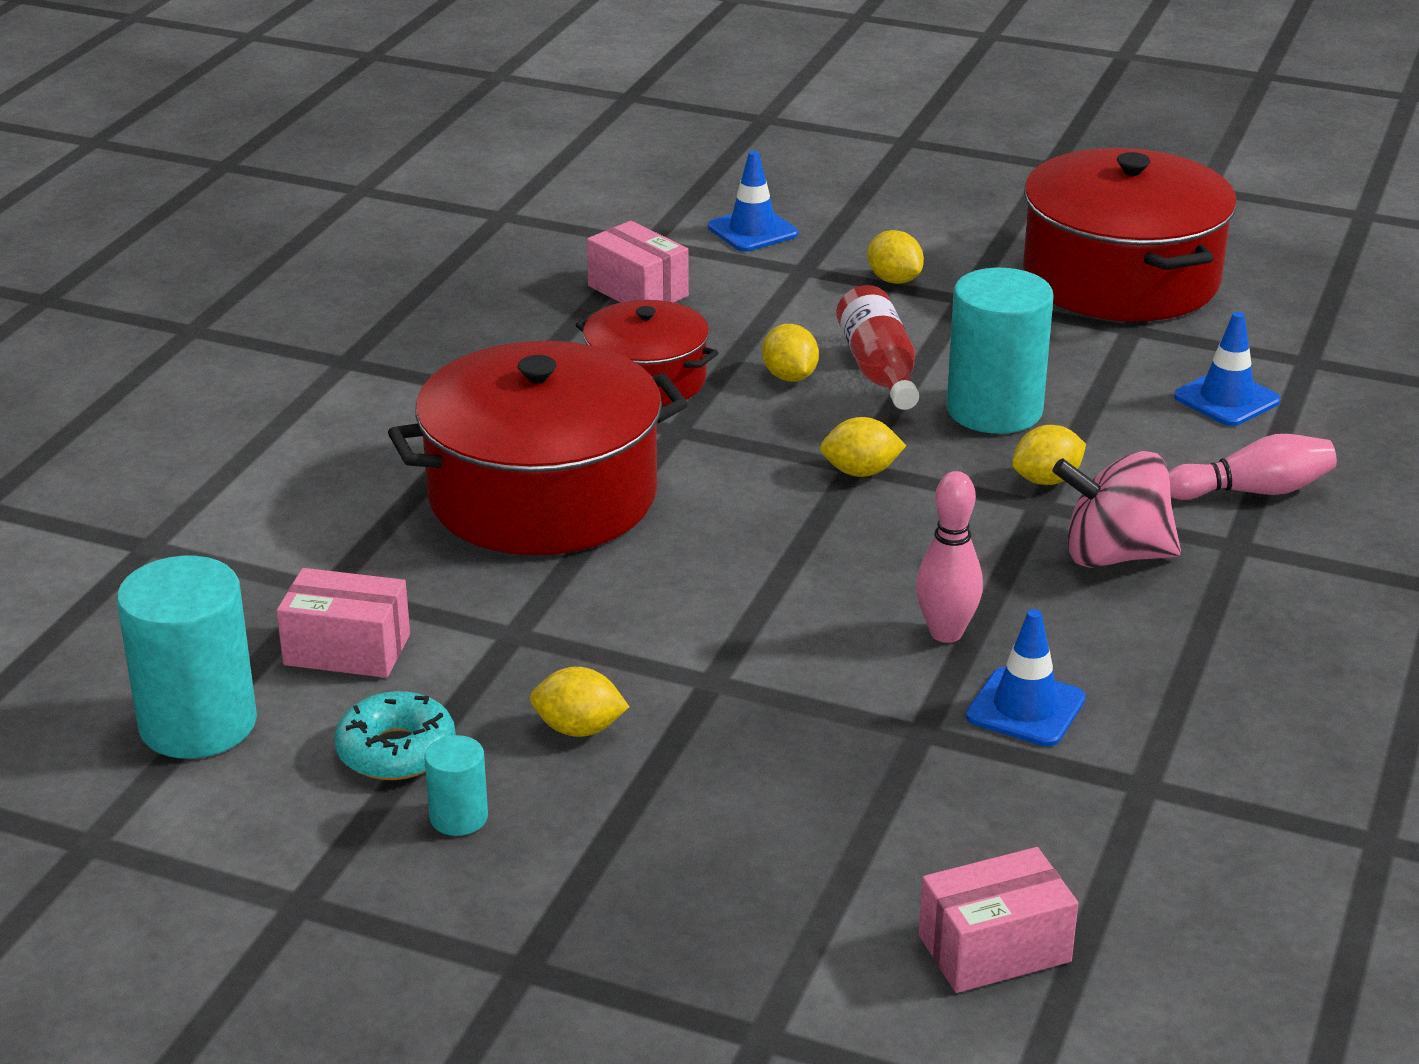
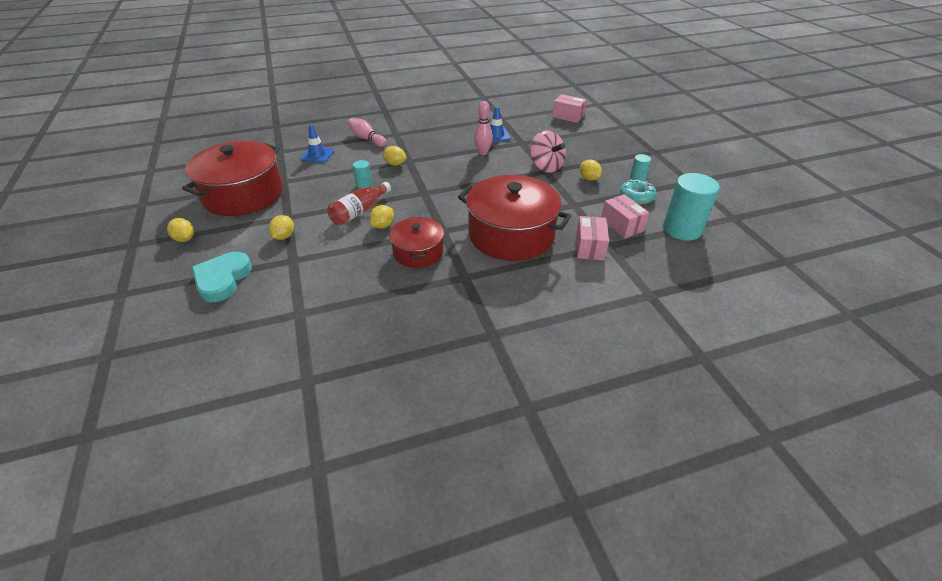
camera: 130 degrees left, 10 degrees up
(638, 291) = (351, 291): pink box -> pink box (590, 247)
(752, 231) = (263, 290): blue traffic cone -> none
(833, 209) = (222, 279): none -> turquoise heart
(860, 472) = (426, 190): yellow lemon -> yellow lemon (185, 239)
(994, 410) = (364, 184): turquoise cylinder -> turquoise cylinder, size x0.47
(1114, 556) = (421, 145): pink spinning top -> pink spinning top (546, 166)

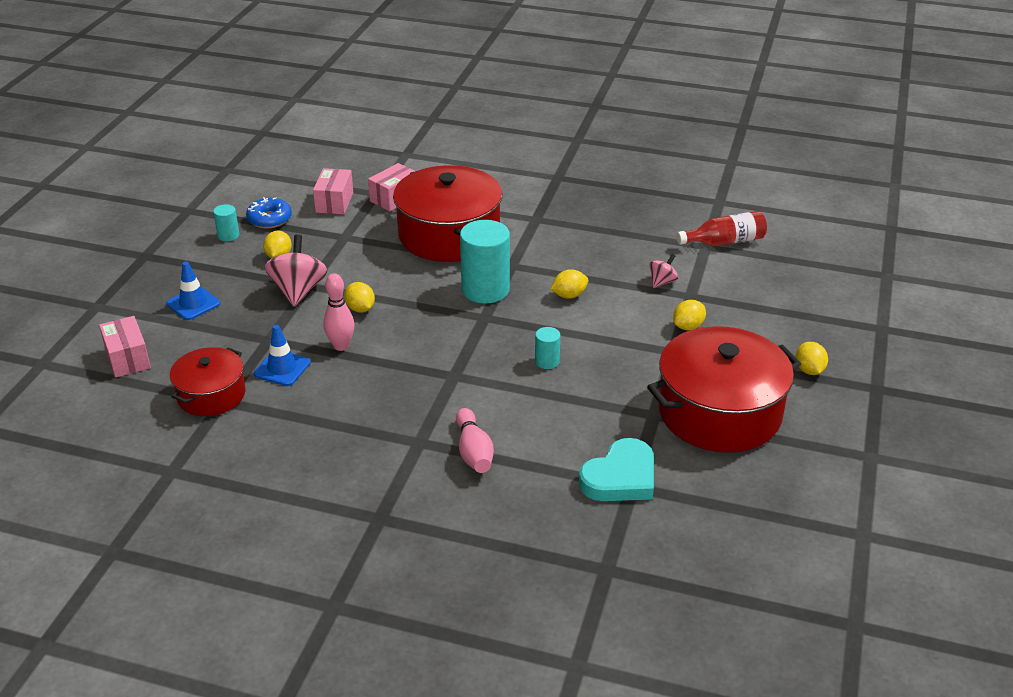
camera: 145 degrees left, 5 degrees down
(222, 279) = (771, 303): turquoise heart -> turquoise heart (620, 477)
(317, 155) = (575, 448): blue traffic cone -> blue traffic cone (193, 303)
(320, 262) = (662, 282): none -> pink spinning top
(359, 212) = (582, 323): red bottle -> red bottle (724, 242)
(395, 164) = (477, 378): yellow lemon -> yellow lemon (360, 309)
(418, 252) = (557, 254): red pot -> red pot (211, 395)
(636, 196) = (269, 219): turquoise donut -> blue donut
(682, 229) = (290, 179): turquoise cylinder -> turquoise cylinder (485, 290)

